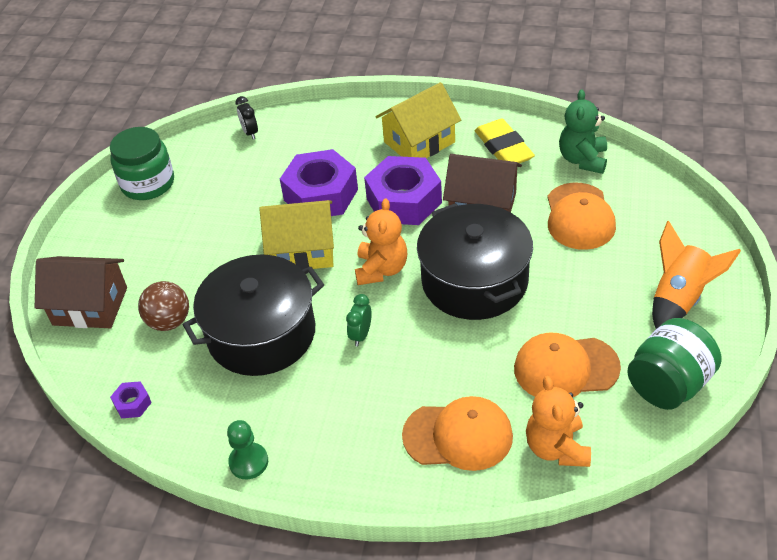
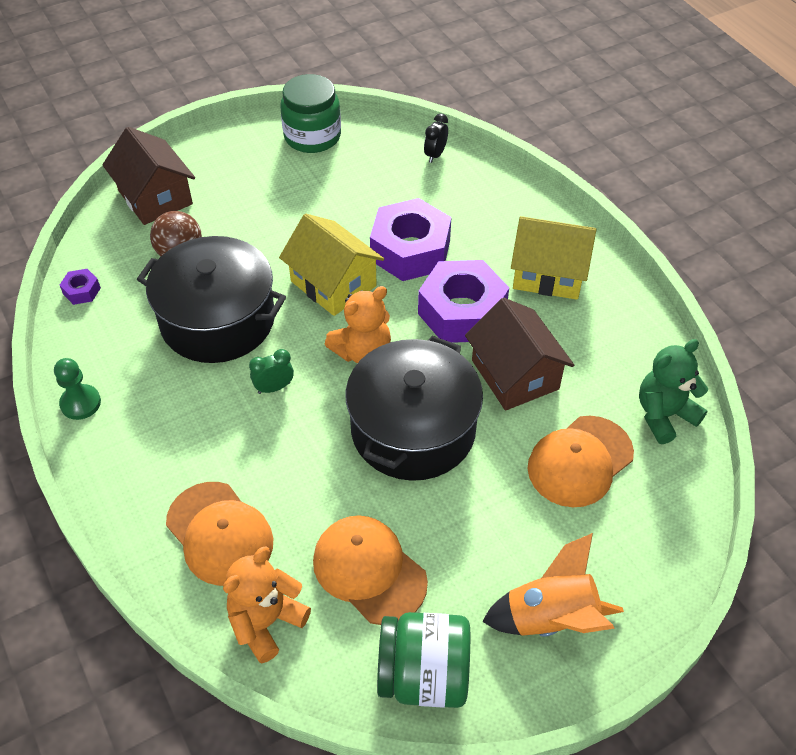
camera: 45 degrees right, 5 degrees up
(503, 148) = (611, 341): yellow eraser -> none

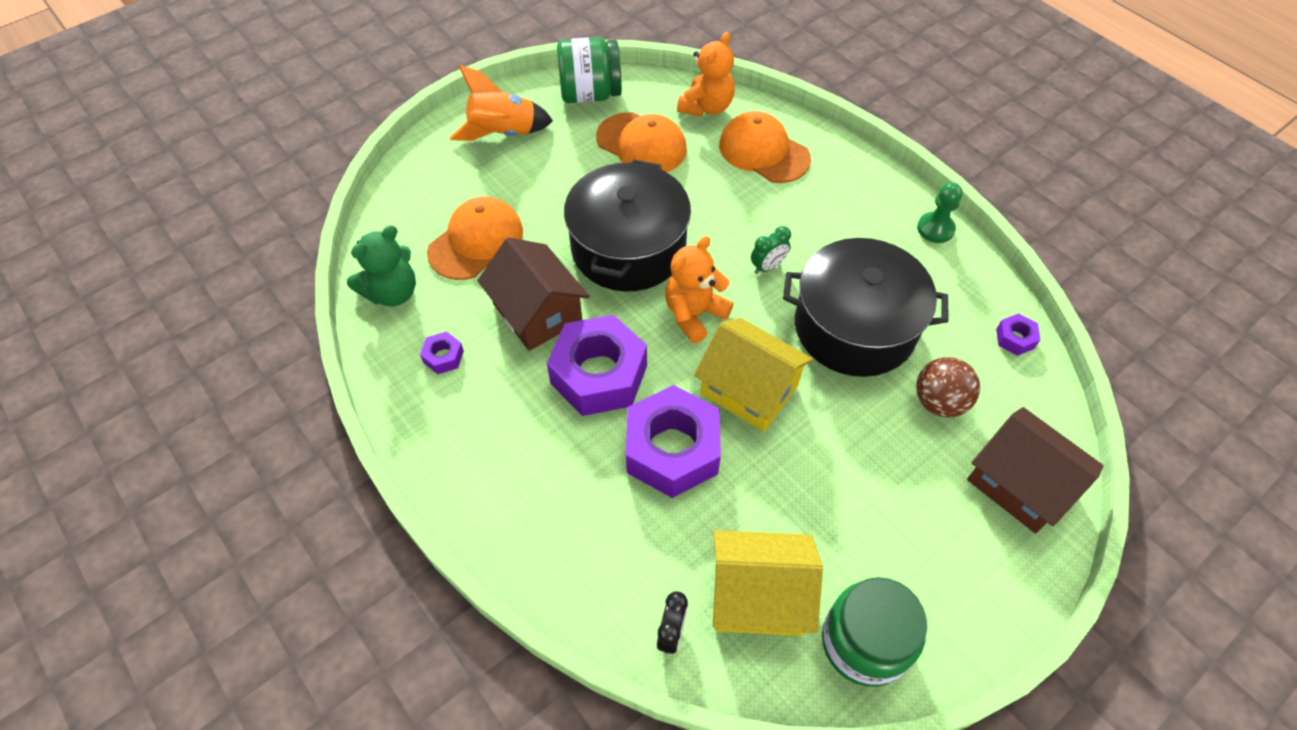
camera: 170 degrees right, 5 degrees up
(548, 274) = (502, 441): yellow house -> yellow house (758, 595)
(604, 346) = (443, 357): none -> purple nut

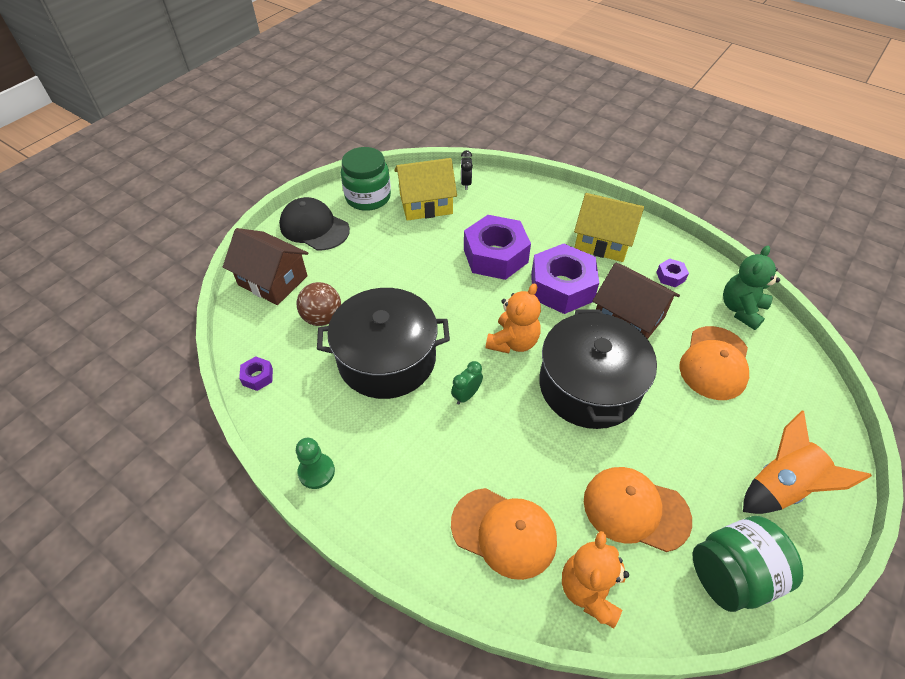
camera: 165 degrees right, 5 degrees down
(749, 389) = (456, 299): yellow house -> yellow house (603, 242)
(963, 584) = (314, 227): none -> black cap

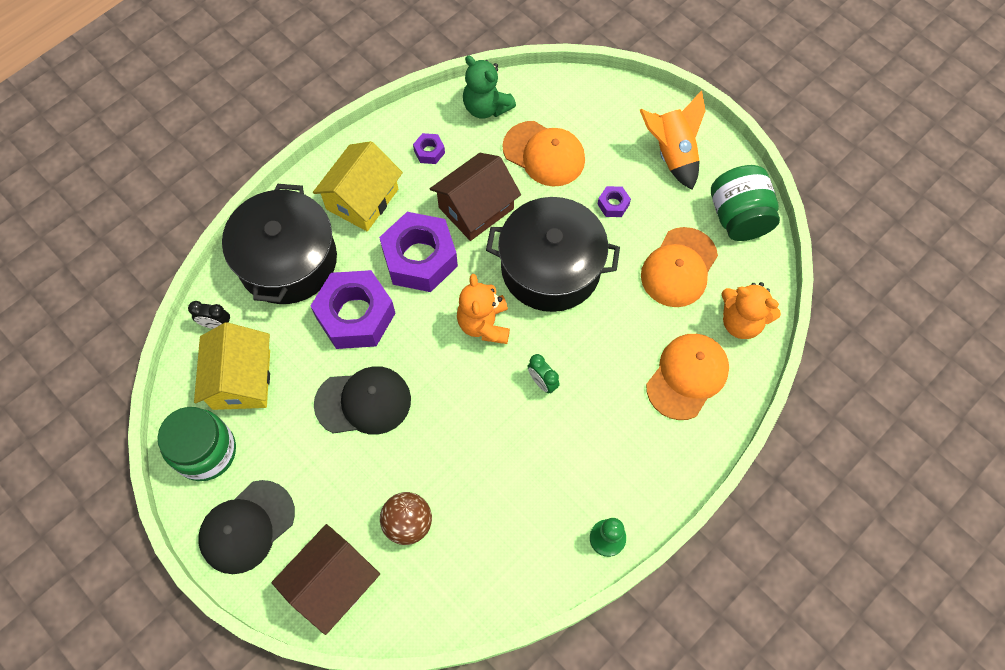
camera: 80 degrees left, 15 degrees up
(258, 377) = (480, 600): purple nut -> purple nut (613, 204)
(387, 359) = (482, 455): black pot -> black pot (287, 260)
(421, 273) = (363, 402): none -> black cap
(513, 342) = (484, 324): orange teddy bear -> orange teddy bear turned 135 degrees counterclockwise

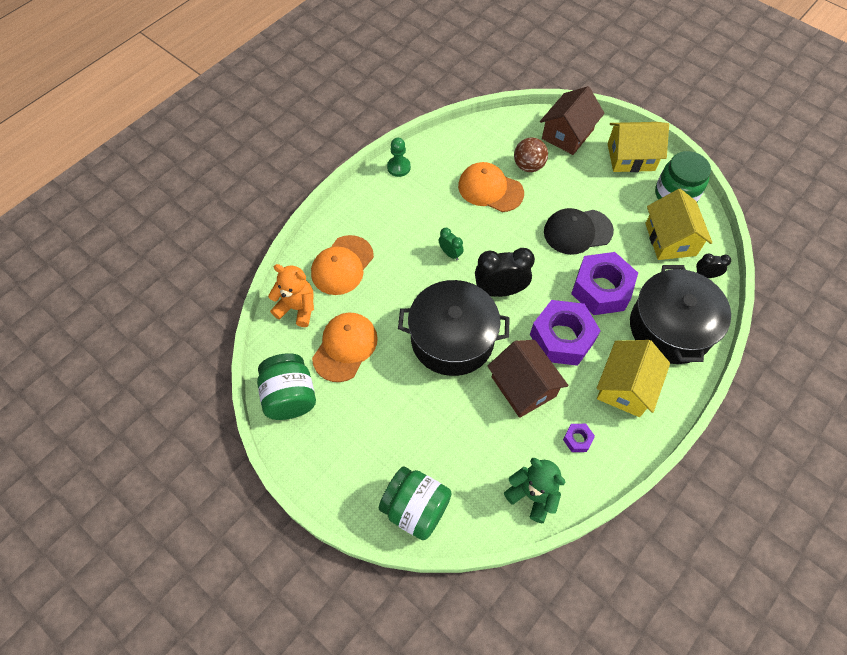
camera: 175 degrees right, 5 degrees down
(247, 527) = (631, 157): black cap -> yellow house
(476, 208) = (523, 386): brown house -> brown house turned 75 degrees counterclockwise
(484, 324) = (500, 290): orange teddy bear -> black clock
(544, 154) = (469, 446): orange cap -> orange cap (490, 189)
(603, 104) = (415, 508): none -> green jar
(613, 204) = (402, 400): purple nut -> none
(672, 154) = (347, 456): orange rocket -> none

